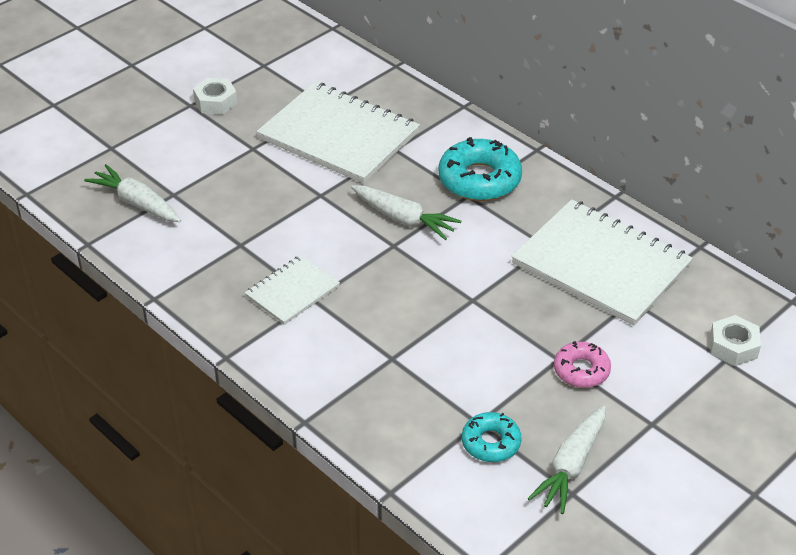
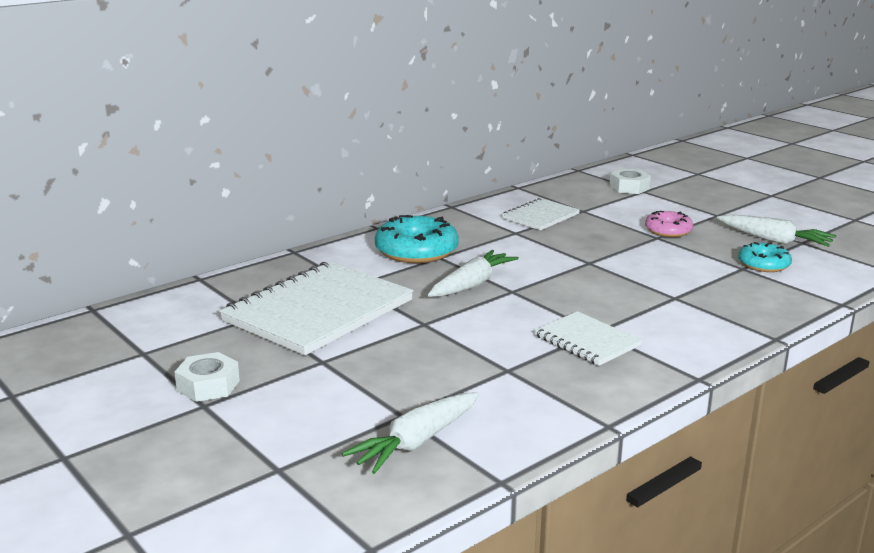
camera: 85 degrees left, 20 degrees down
(601, 265) = (540, 216): white notebook -> white notebook, size x0.52

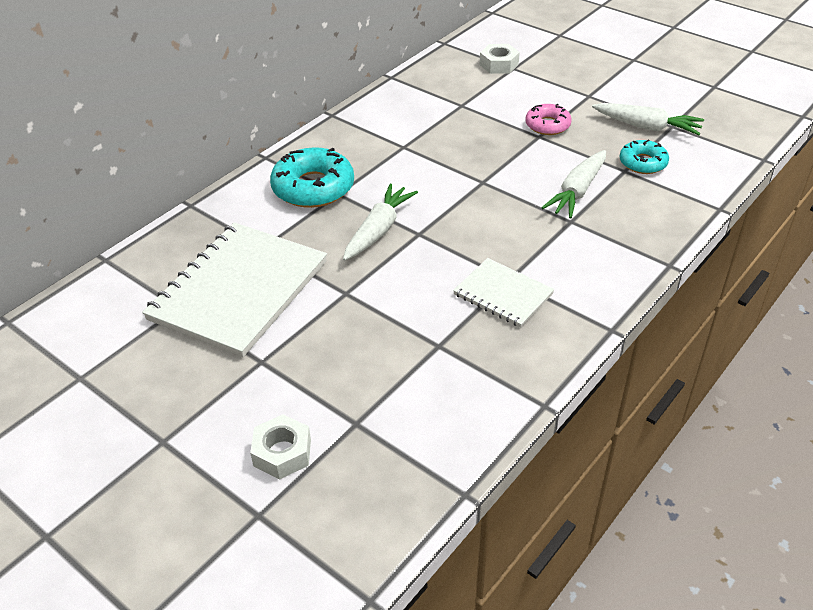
camera: 10 degrees left, 20 degrees up
(208, 385) = (159, 414): white nut -> white nut (282, 453)
(416, 442) = (377, 457): white carrot -> white carrot (577, 191)
(540, 216) = (422, 119): white notebook -> none

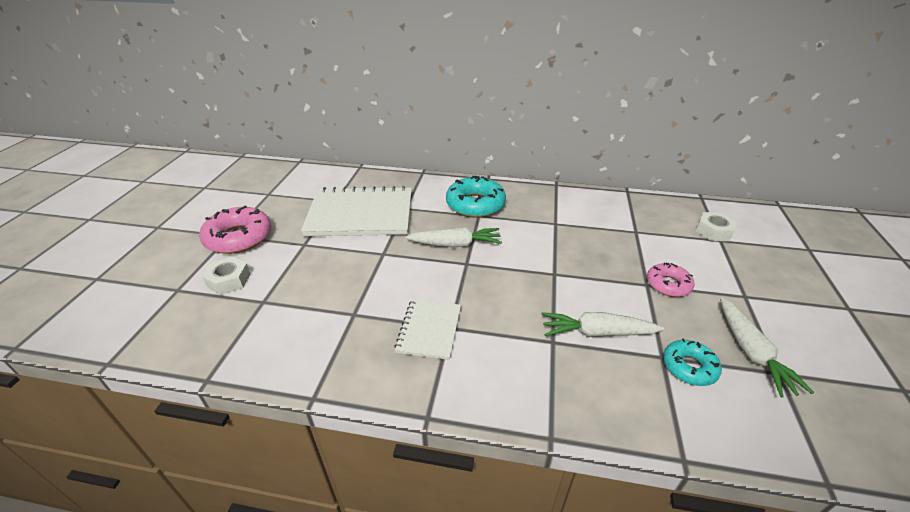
camera: 60 degrees right, 5 degrees down
(180, 430) = (239, 237): none -> pink donut

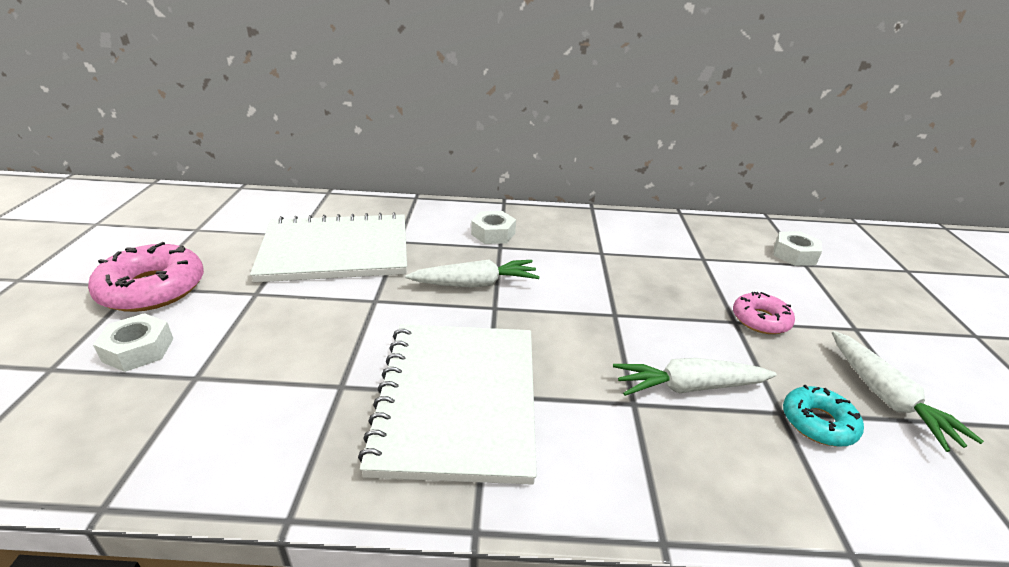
camera: 10 degrees left, 5 degrees down
(429, 330) = (457, 400): white notebook -> white notebook, size x1.92
(475, 204) = (493, 234): turquoise donut -> white nut

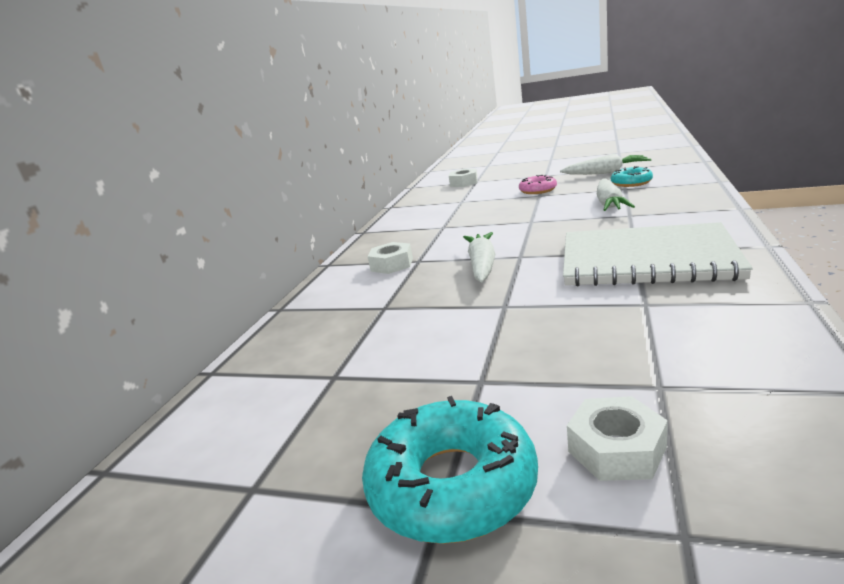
camera: 70 degrees left, 10 degrees down
(152, 289) = (452, 485): pink donut -> turquoise donut
(336, 251) = (391, 341): white notebook -> none

